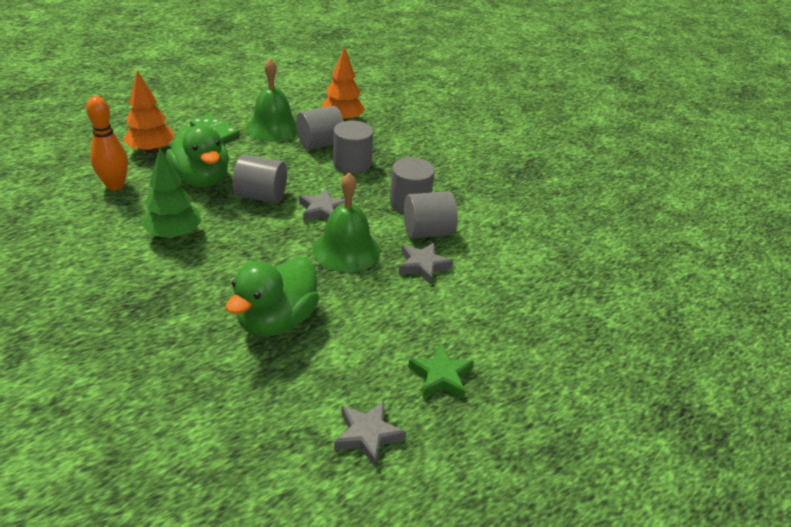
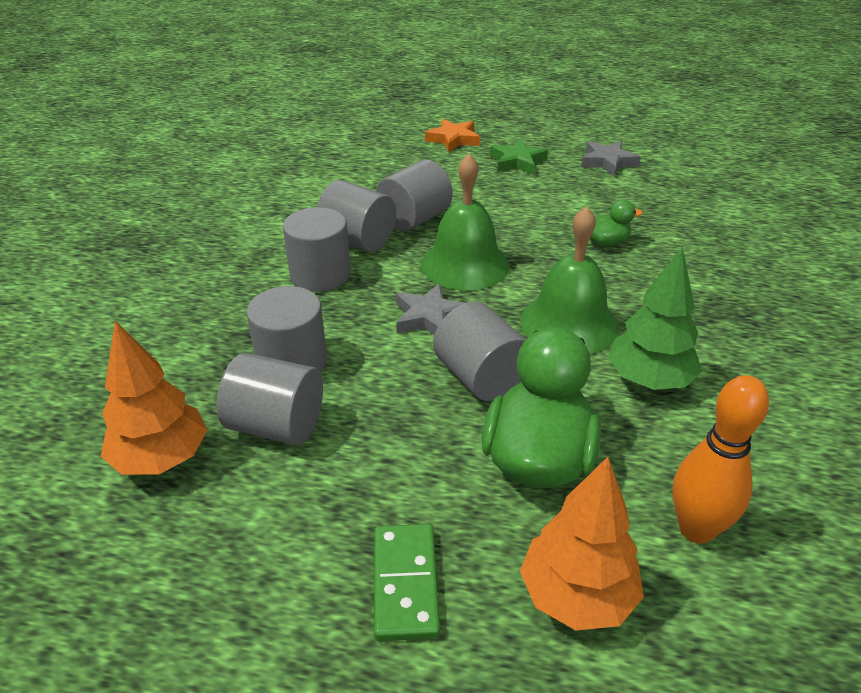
camera: 130 degrees left, 0 degrees up
(273, 127) = (293, 518): green bell -> green bell (569, 323)
(277, 320) = (606, 242): green duck -> green duck, size x0.48
(423, 265) = (414, 219): grey star -> grey cylinder
(529, 371) = (453, 139): none -> orange star

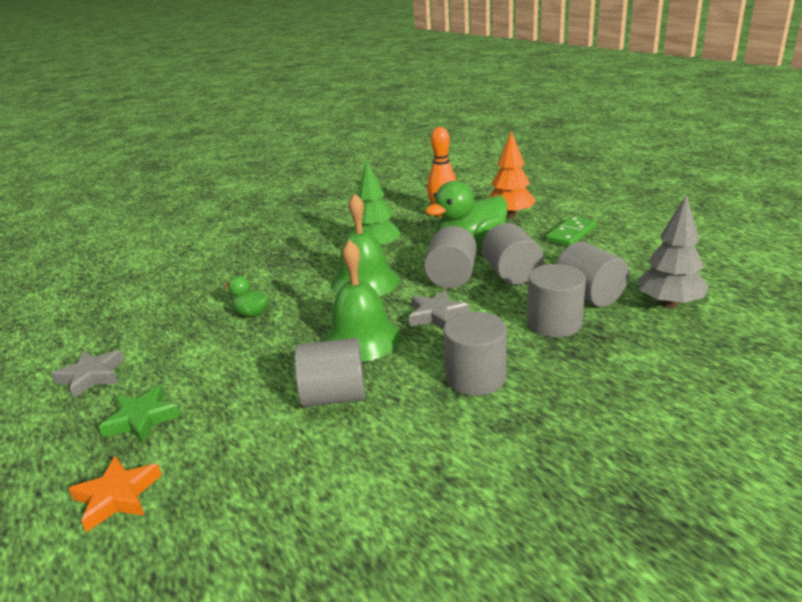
camera: 135 degrees left, 10 degrees down
(161, 459) = (669, 304): orange tree -> grey tree
(358, 240) = (408, 397): grey cylinder -> grey cylinder (511, 274)

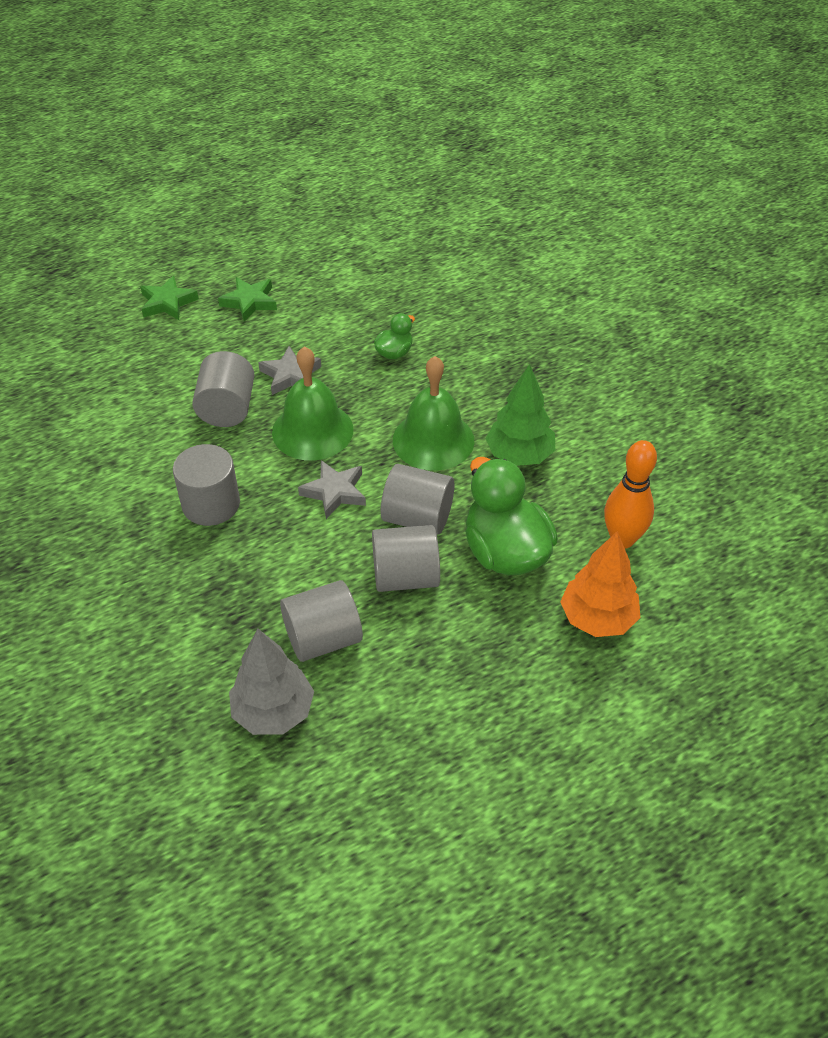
camera: 95 degrees right, 20 degrees up
(92, 376) = (323, 266): grey star -> grey star (290, 375)
(117, 496) = (167, 303): orange star -> green star
(554, 323) = (277, 587): grey cylinder -> none
(570, 234) = (507, 675): green domino -> none

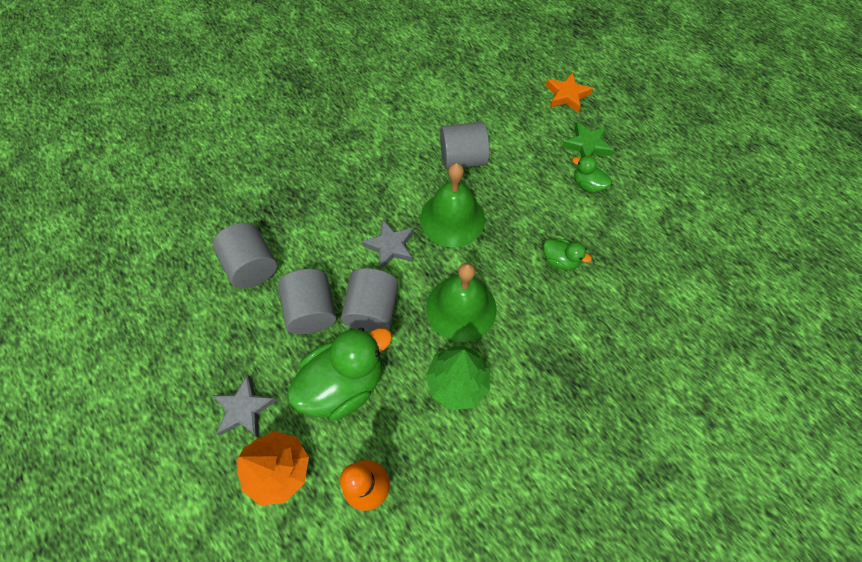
camera: 80 degrees right, 15 degrees up
(167, 303) = (566, 95): green star -> orange star
(211, 504) = (366, 172): grey cylinder -> none
(273, 712) = (192, 249): grey tree -> none
(290, 375) = (510, 191): grey star -> grey star (244, 409)
(304, 313) = (587, 185): none -> green duck

